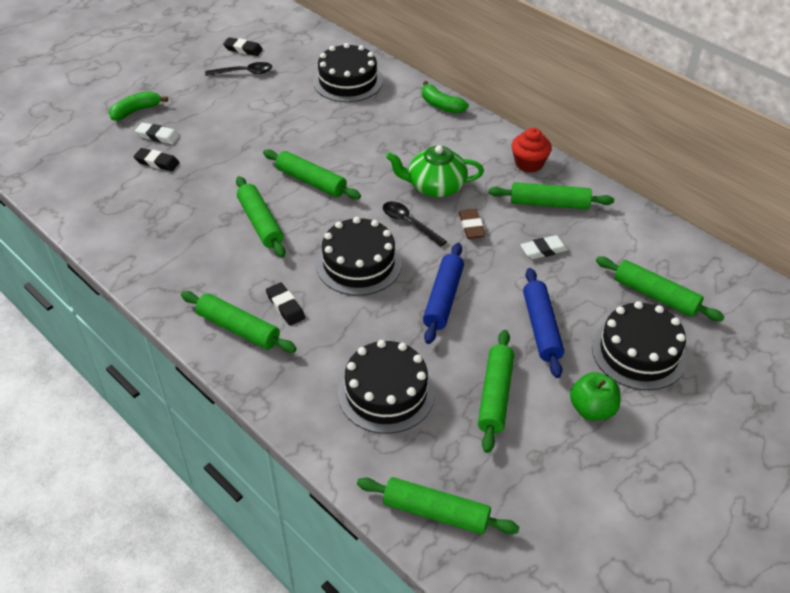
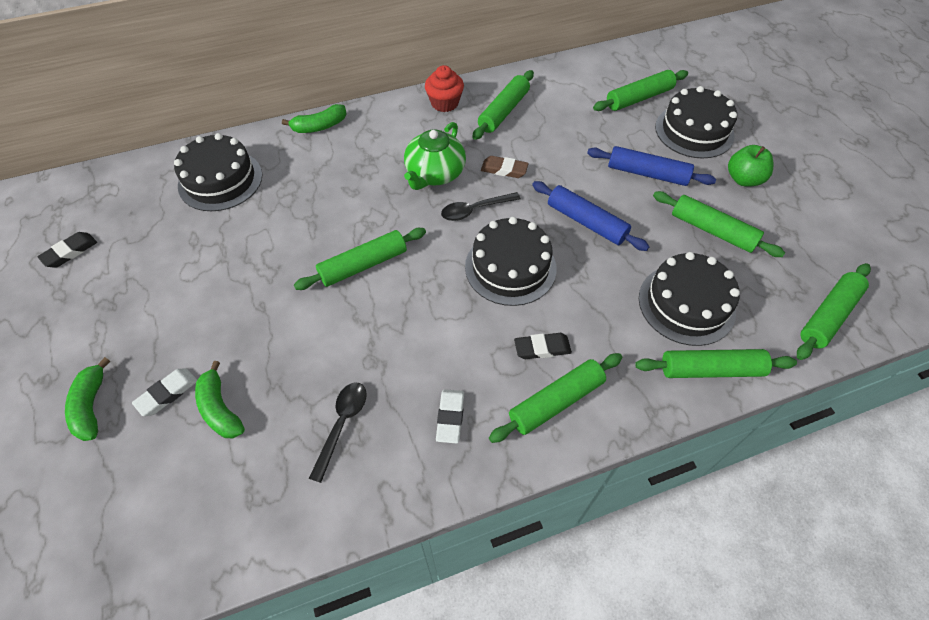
camera: 65 degrees left, 10 degrees up
(157, 162) = (220, 409): black eraser -> green banana
(244, 72) = (118, 265): black spoon -> black spoon (342, 424)
(261, 223) = (402, 331): green rolling pin -> green rolling pin (711, 369)
(544, 250) = (558, 137): white eraser -> white eraser (450, 417)

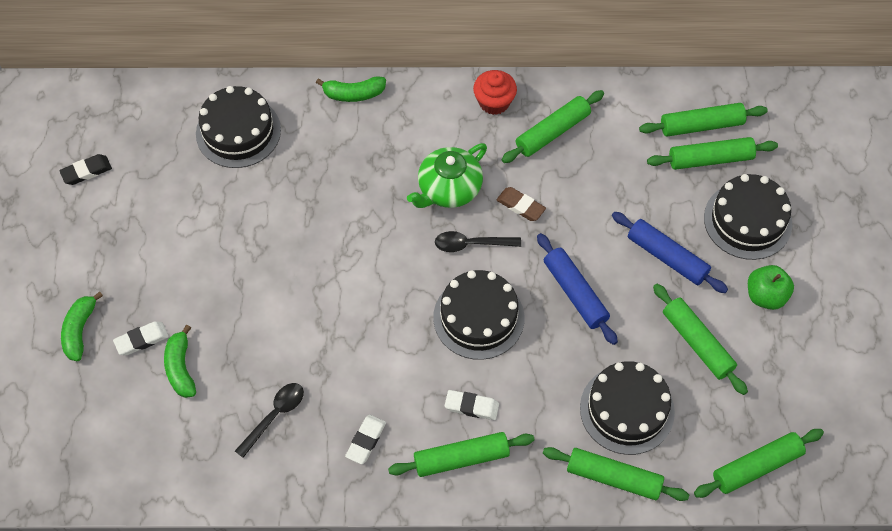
camera: 20 degrees right, 5 degrees up
(363, 265) = (343, 270): green rolling pin -> green rolling pin (701, 125)
(542, 348) = (471, 406): black eraser -> white eraser

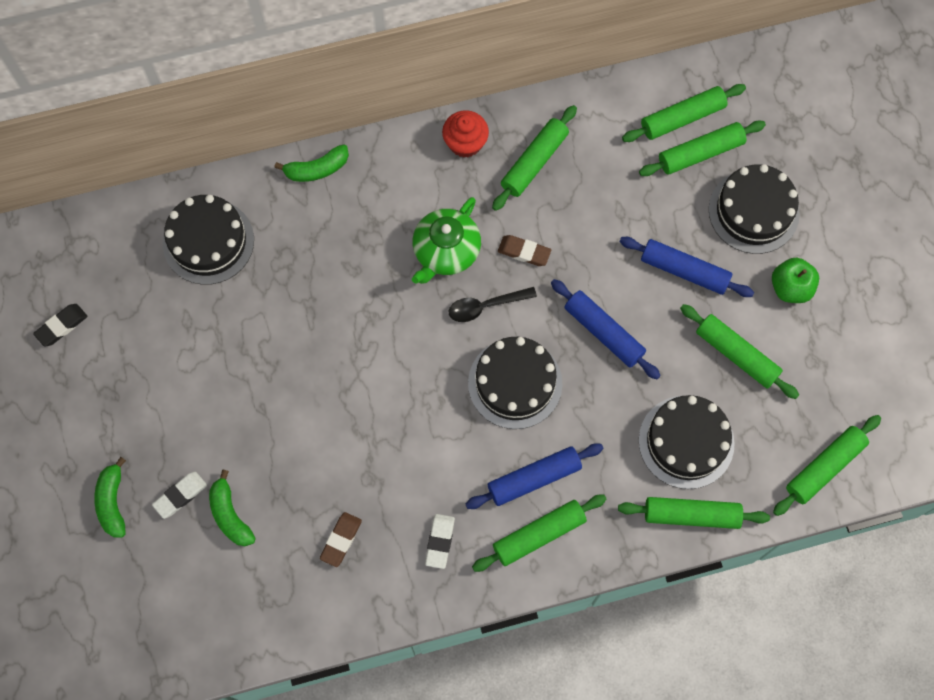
camera: 15 degrees left, 10 degrees up
(274, 416) = (341, 540): black spoon -> brown eraser
(471, 406) = (534, 479): white eraser -> blue rolling pin

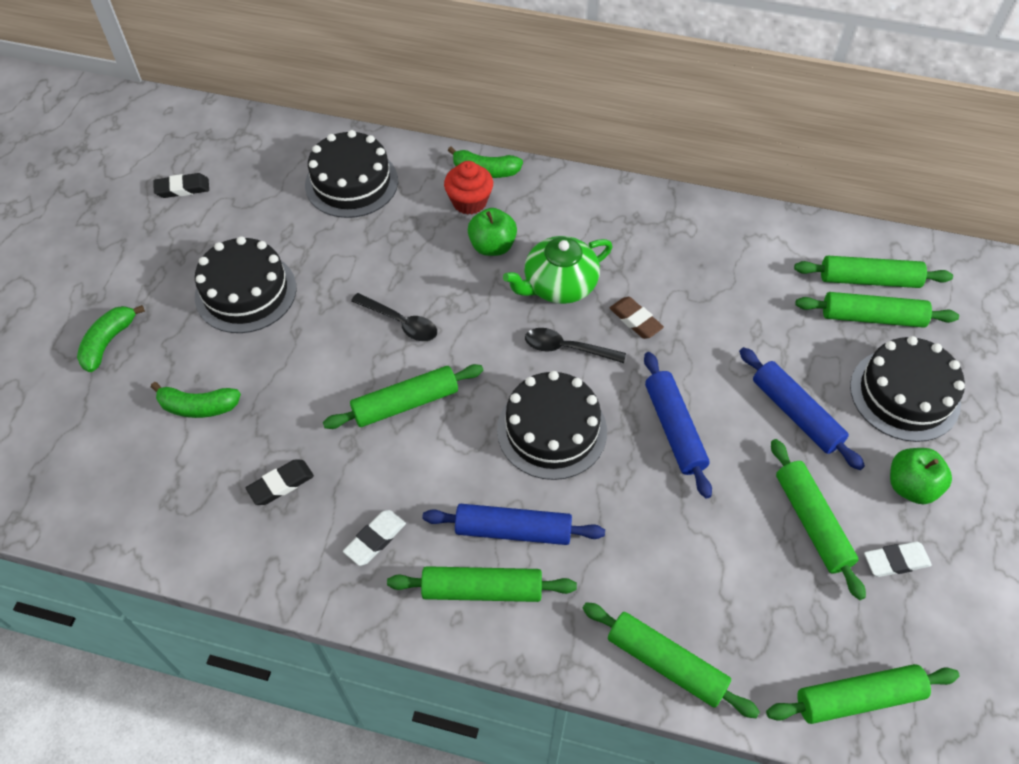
camera: 30 degrees right, 15 degrees down
(180, 496) = (169, 367): white eraser -> white eraser (895, 561)
(230, 515) = (198, 406): green banana -> green banana turned 90 degrees counterclockwise
(341, 354) = (400, 322): none -> black spoon
(341, 540) = (281, 484): brown eraser -> black eraser
(370, 242) = (492, 246): none -> green apple
(465, 143) = (635, 209): red cupcake -> red cupcake (469, 202)
(534, 162) = (693, 252): green rolling pin -> green rolling pin (405, 403)
(686, 442) = (704, 582): black cake -> black cake (246, 292)

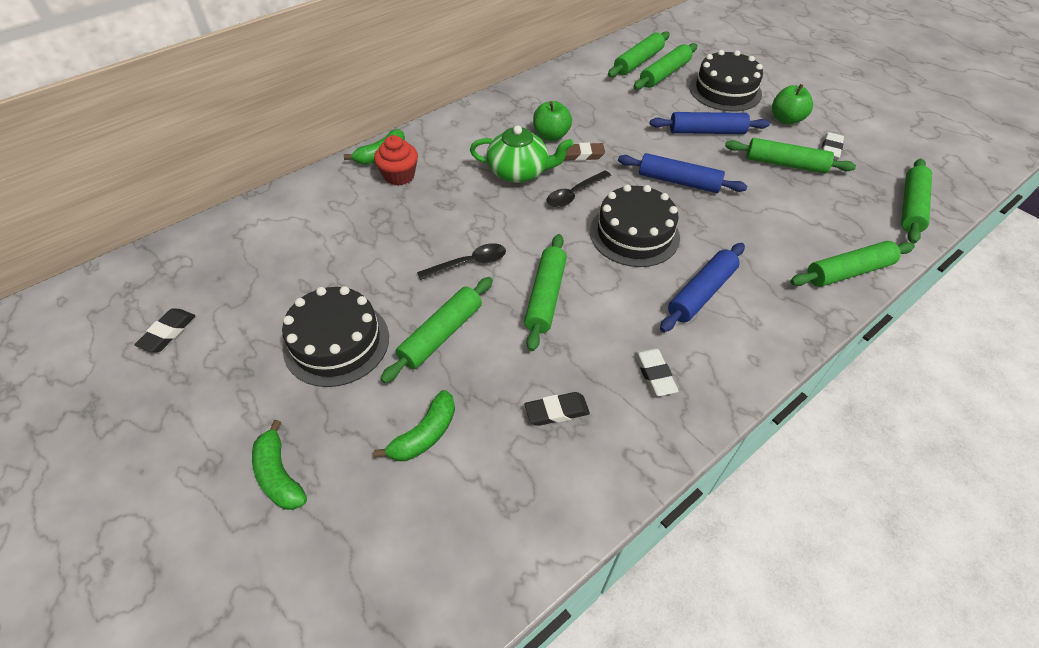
camera: 55 degrees left, 5 degrees down
(281, 484) = (556, 411): black eraser -> black eraser turned 75 degrees clockwise
(351, 183) = (303, 225): black cake -> none
(482, 589) = (739, 333): green rolling pin -> green rolling pin (441, 334)
(492, 246) = (452, 184): green apple -> green apple (551, 136)
(559, 285) = (519, 172): green teapot -> green teapot turned 90 degrees counterclockwise

